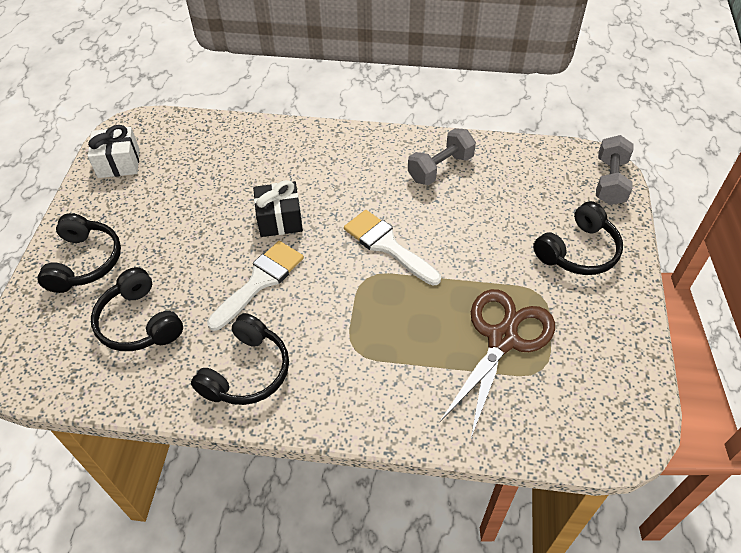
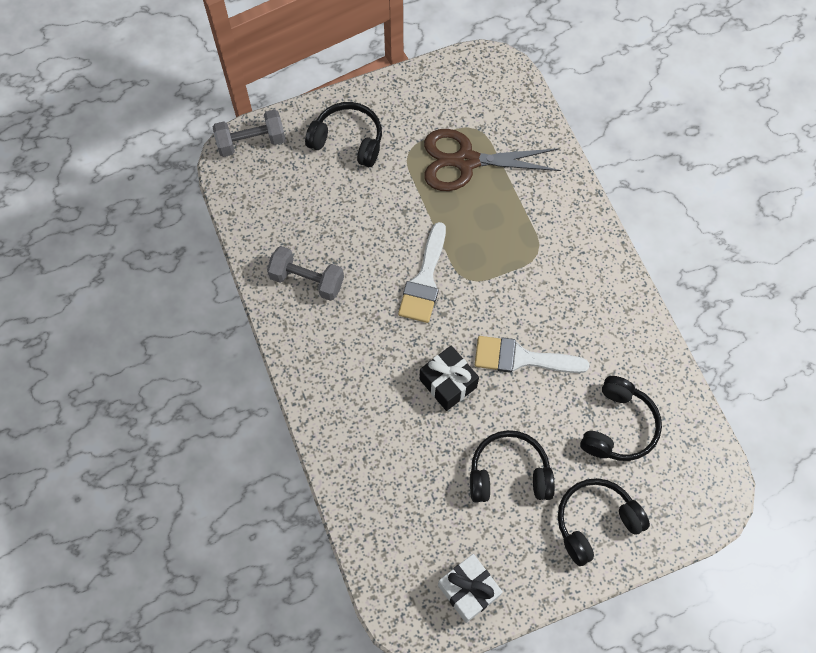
camera: 120 degrees left, 15 degrees up
(247, 372) = (604, 316): black headphones -> black headphones (509, 473)

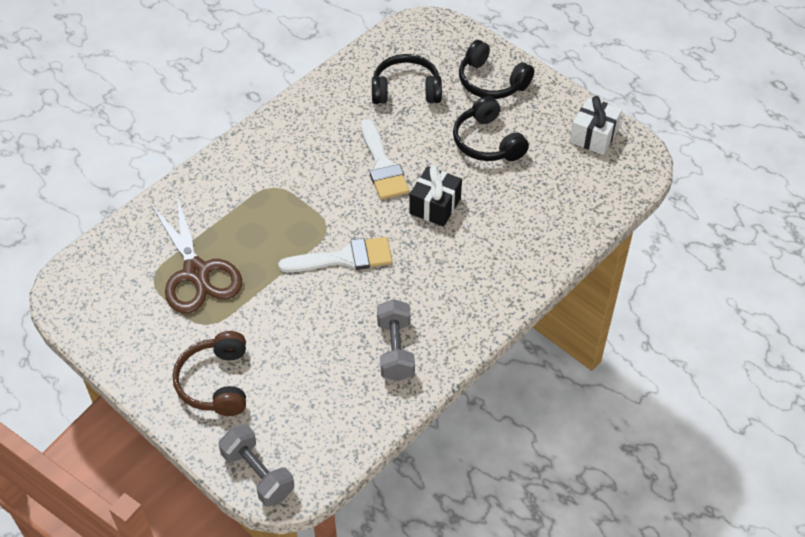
camera: 115 degrees left, 15 degrees down
(348, 140) = (215, 382): black headphones -> brown headphones

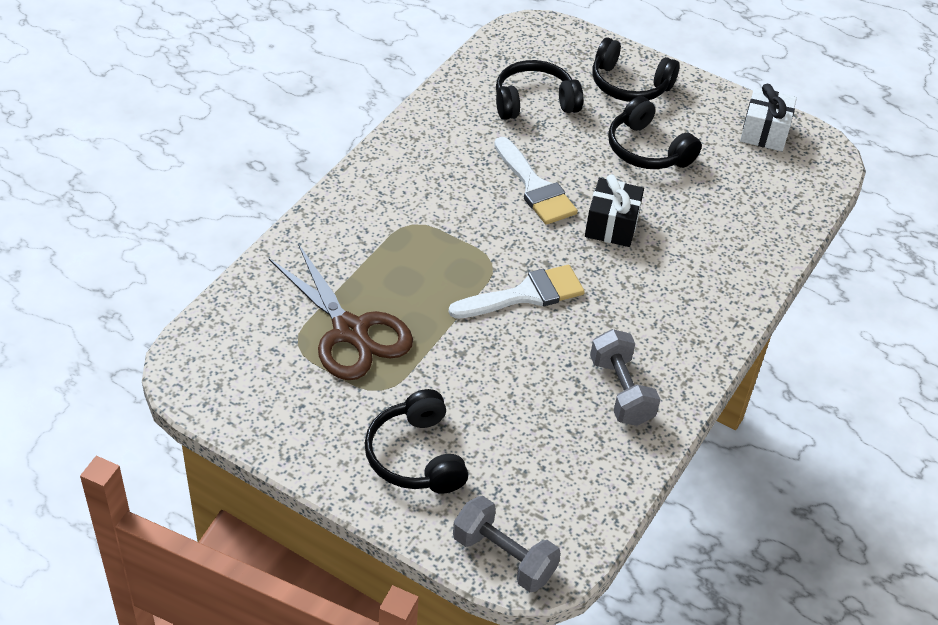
camera: 15 degrees left, 5 degrees down
(215, 382) = (415, 456): brown headphones -> black headphones

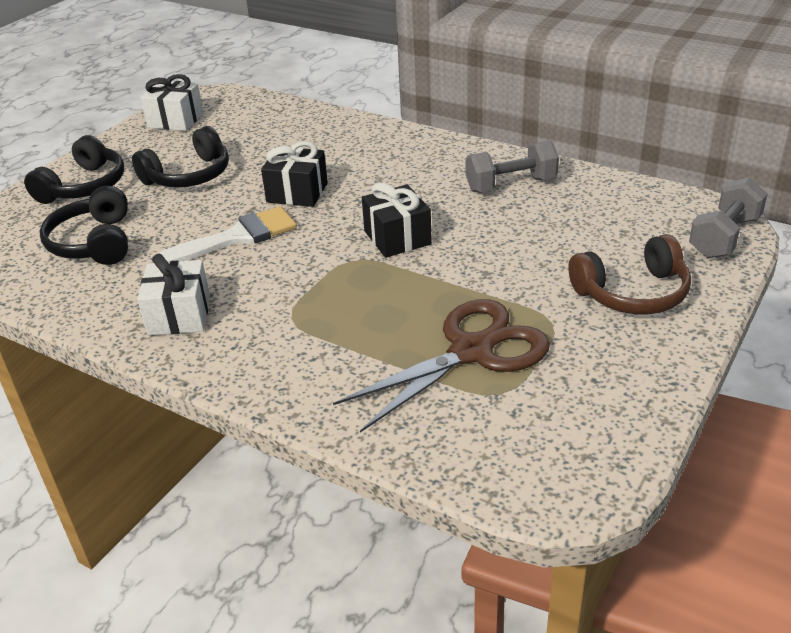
camera: 85 degrees left, 10 degrees down
(415, 456) = (632, 293): black headphones -> brown headphones
(425, 159) = (179, 315): none -> white gift
(525, 294) = (397, 238): white brush -> black gift

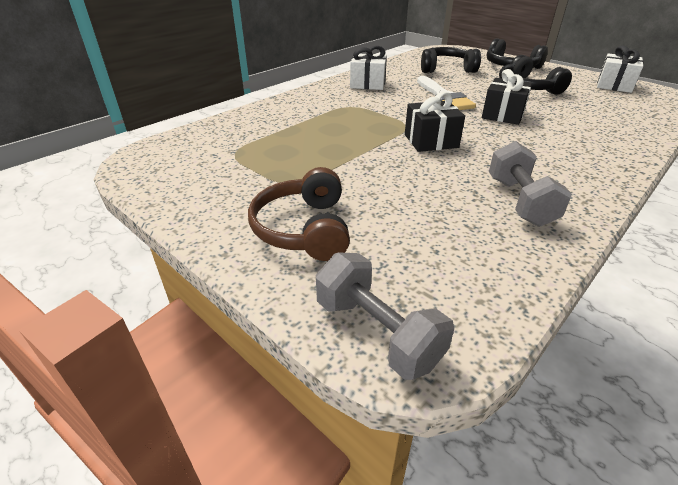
camera: 100 degrees right, 0 degrees up
(471, 351) = (280, 149): brown scissors -> none

